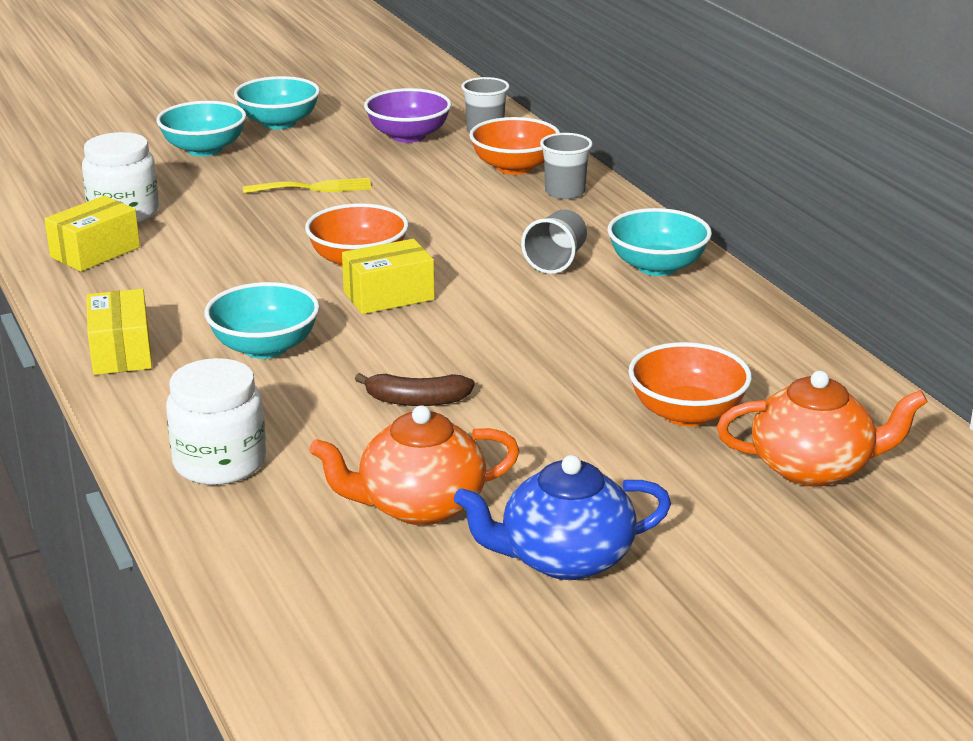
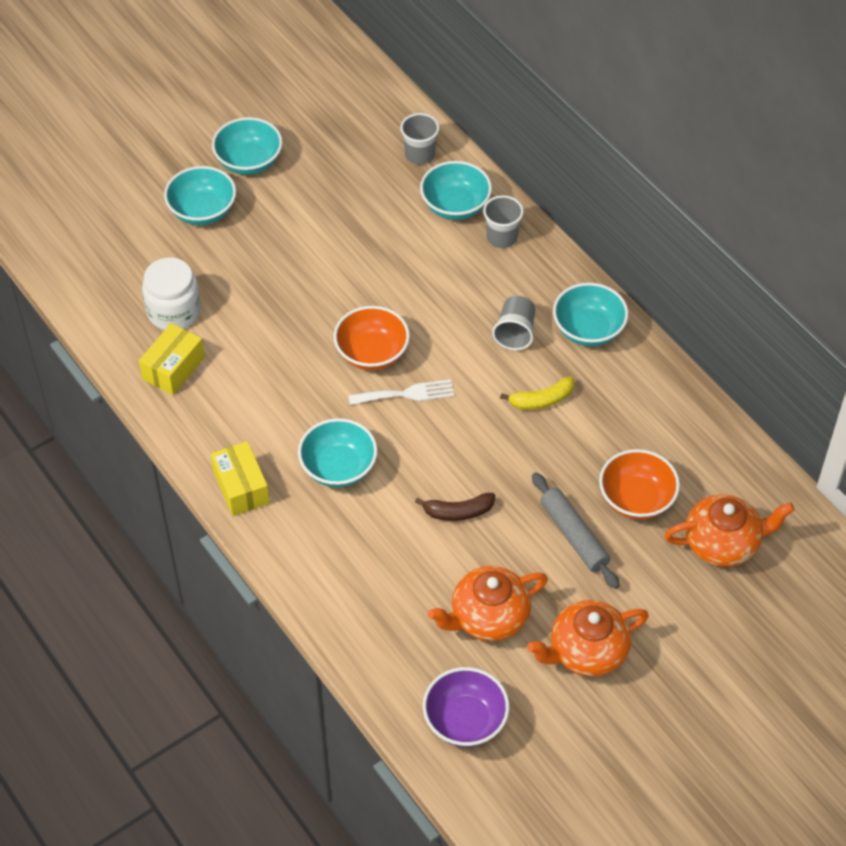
camera: 10 degrees left, 25 degrees up
(220, 462) = (350, 595): white jar -> none
(314, 188) = (308, 257): yellow fork -> none
(389, 296) = (406, 394): yellow box -> white fork
(408, 136) = (360, 169): purple bowl -> purple bowl (465, 721)
(514, 167) = (455, 206): orange bowl -> turquoise bowl
(564, 558) = (586, 651): blue teapot -> orange teapot
(573, 316) = (541, 400): none -> yellow banana
(581, 438) = (574, 535): none -> grey rolling pin

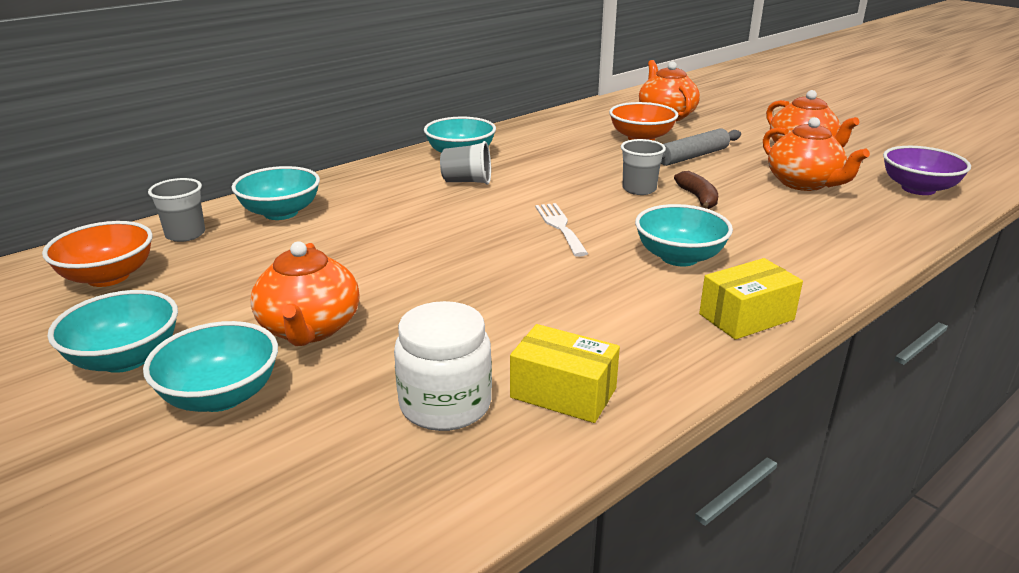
camera: 95 degrees left, 25 degrees down
(267, 243) = (309, 329): none -> orange teapot
(372, 353) = (505, 247): orange bowl -> orange bowl (108, 277)
(502, 237) = (335, 190): grey cup -> grey cup (639, 189)
(541, 400) = (548, 170): yellow banana -> none

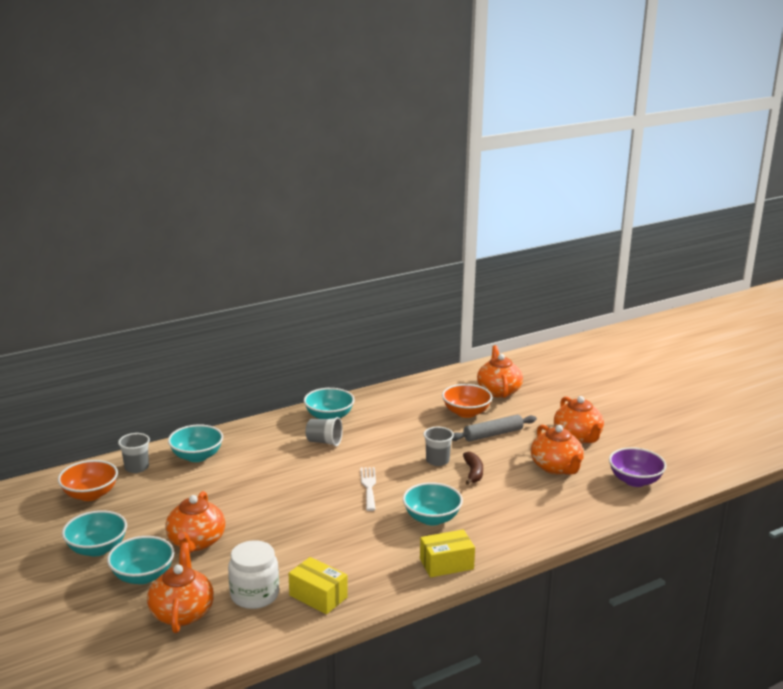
camera: 10 degrees right, 5 degrees down
(313, 455) = (182, 612): none -> orange teapot

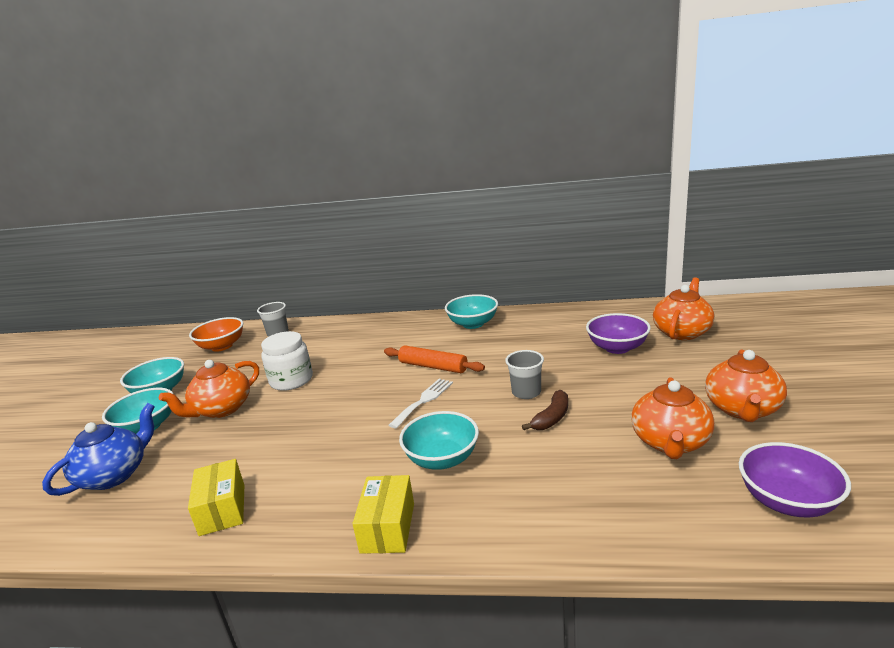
camera: 40 degrees right, 0 degrees up
(182, 612) = (115, 475): orange teapot -> blue teapot
(197, 456) = (328, 334): turquoise bowl -> none
(254, 595) = (182, 482): white jar -> white jar (291, 380)
(324, 442) = (439, 345): grey cup -> none
(341, 460) = (433, 366): none -> orange rolling pin
(446, 564) = (387, 527): yellow box -> yellow box turned 75 degrees clockwise
(466, 413) = (617, 348): orange bowl -> purple bowl
(493, 434) = (624, 378): grey rolling pin -> none

